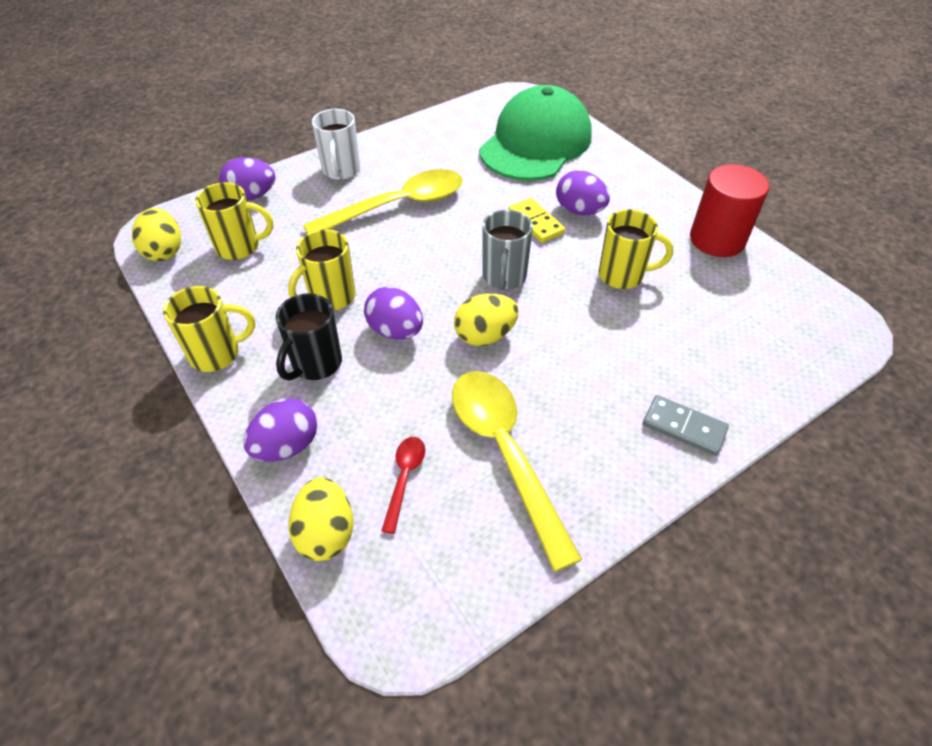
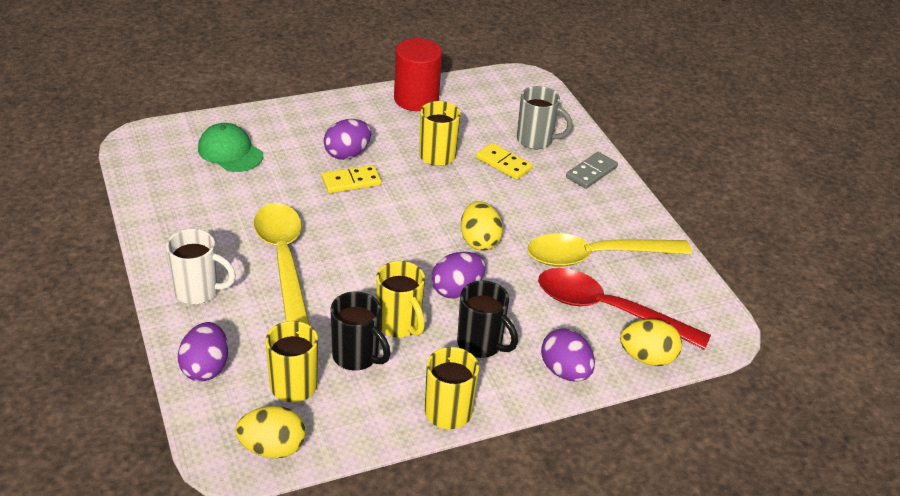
camera: 80 degrees left, 10 degrees down
(280, 277) = (357, 357): none -> black mug
(404, 478) = (607, 310): red spoon -> red spoon, size x2.20
(504, 277) = (415, 216): grey mug -> grey mug (536, 140)
(536, 143) = (230, 152): green cap -> green cap, size x0.52
(644, 334) = (503, 163): none -> yellow domino

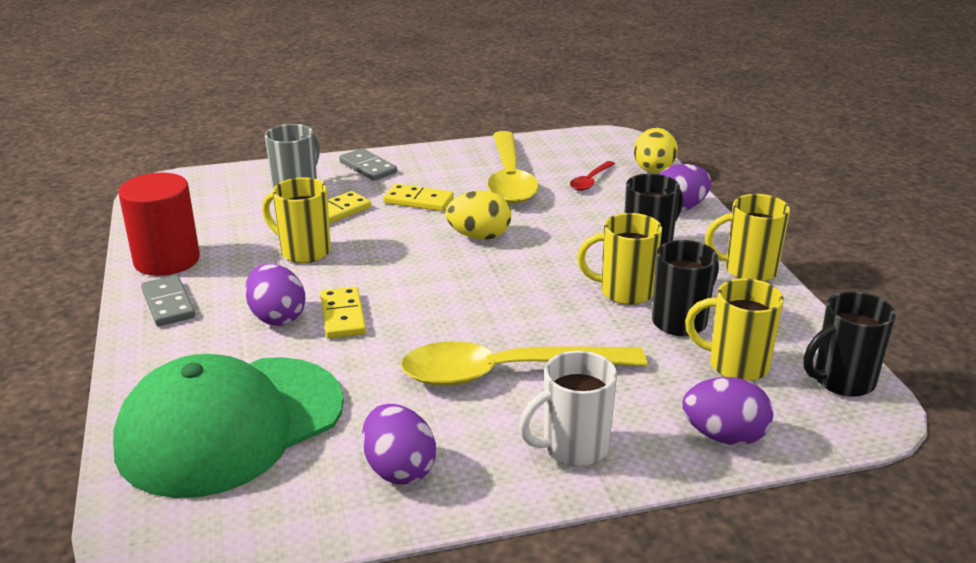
camera: 80 degrees left, 10 degrees down
(198, 291) = (572, 448): white mug -> white mug turned 135 degrees counterclockwise
(230, 152) = (230, 425): green cap -> green cap, size x1.91
(272, 448) = (841, 381): yellow egg -> black mug
(360, 109) = (168, 304): none -> grey domino
(399, 325) = (624, 292): yellow mug -> yellow mug turned 150 degrees counterclockwise
(457, 290) = (563, 255): purple egg -> purple egg (399, 469)
(535, 205) = (418, 201): none -> yellow domino
(607, 310) = (590, 181): red spoon -> red spoon, size x0.45

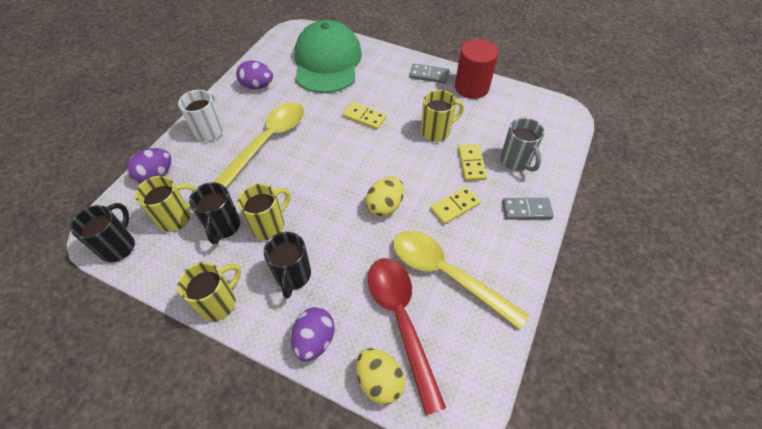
camera: 130 degrees right, 25 degrees up
(277, 317) = (384, 99): purple egg -> none
(590, 181) = (401, 320): red spoon -> red spoon, size x2.20

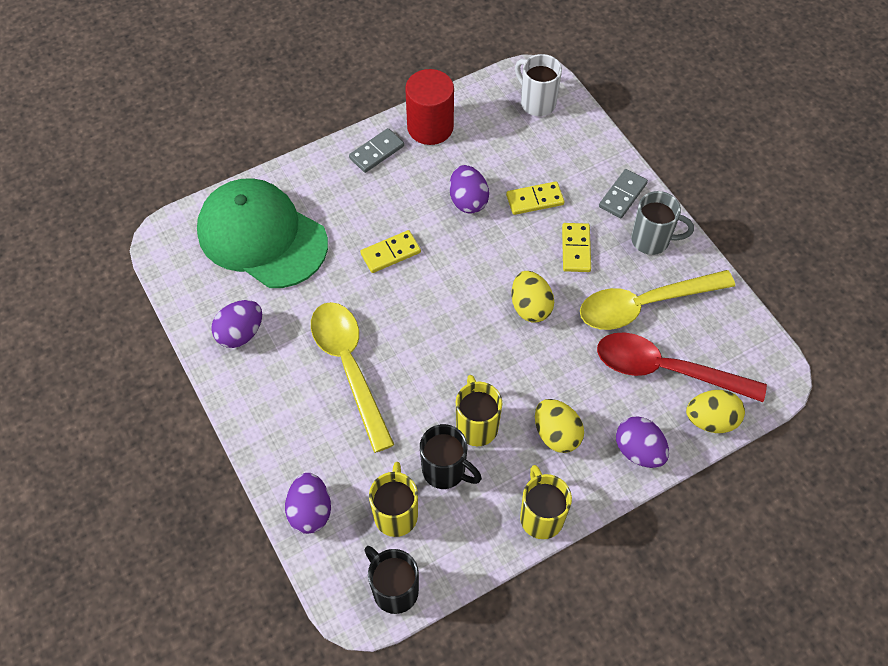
camera: 55 degrees left, 5 degrees up
(209, 131) = (279, 422): white mug -> white mug (536, 102)
(293, 276) = (556, 434): black mug -> yellow egg
(436, 131) = (468, 201): yellow mug -> purple egg
(471, 163) = (535, 200): yellow domino -> yellow domino turned 45 degrees counterclockwise
(516, 161) = (561, 162): grey mug -> grey mug (652, 240)

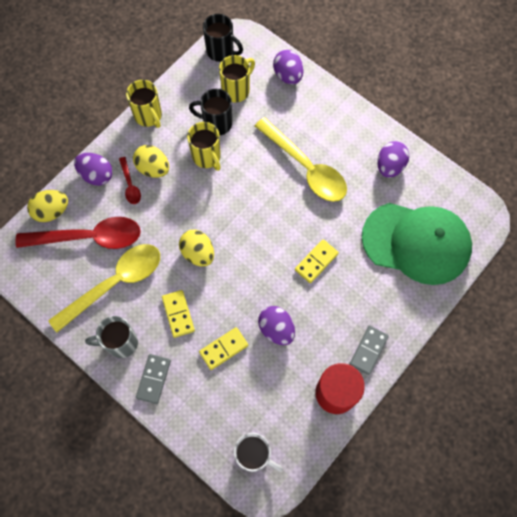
camera: 160 degrees right, 10 degrees up
(396, 514) = (236, 90): yellow mug -> yellow mug turned 120 degrees counterclockwise
(594, 421) = (130, 185): none -> red spoon

